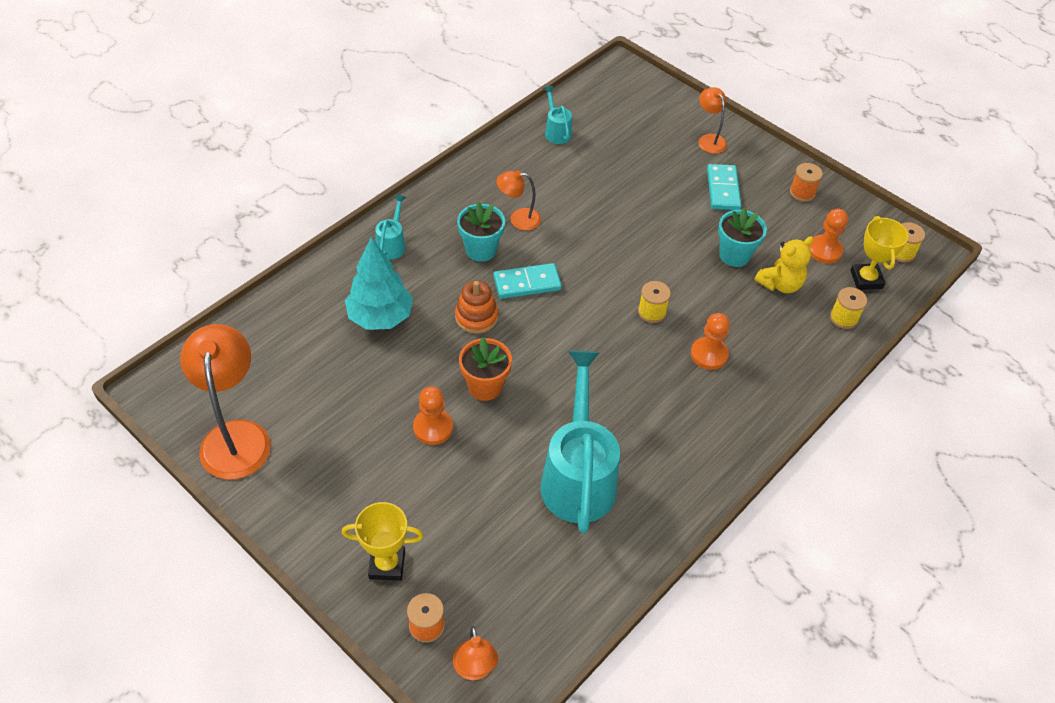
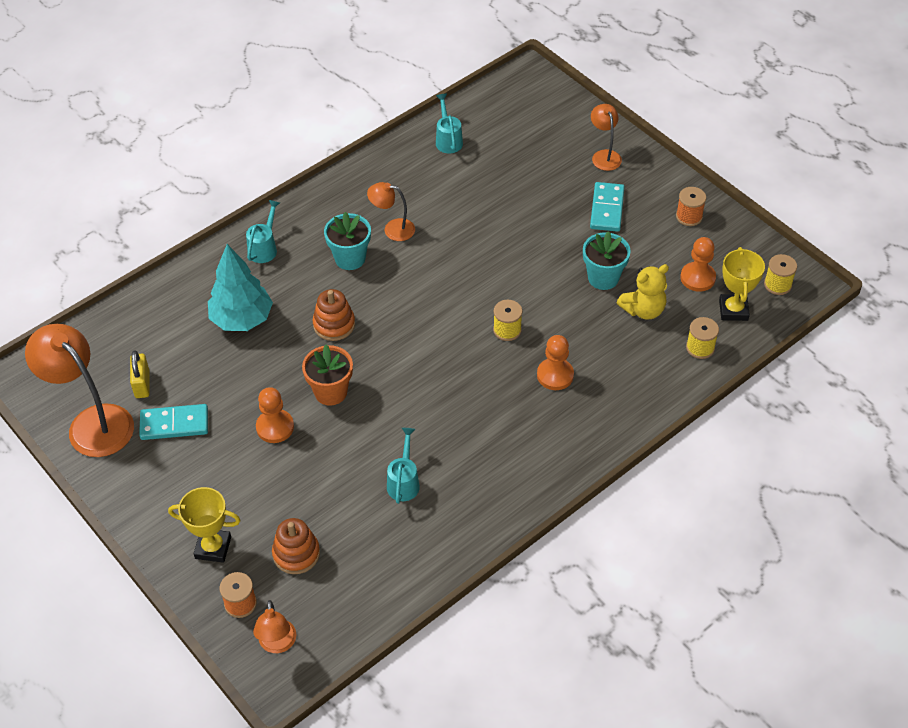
camera: 10 degrees right, 0 degrees up
(235, 436) = (92, 422): orange lamp -> orange lamp turned 45 degrees counterclockwise
(284, 391) = (142, 384): none -> yellow padlock
(478, 564) = (296, 554): none -> orange stacking toy
(527, 283) = (389, 294): turquoise domino -> turquoise domino (174, 424)
(578, 476) = (404, 482): turquoise watering can -> turquoise watering can, size x0.46

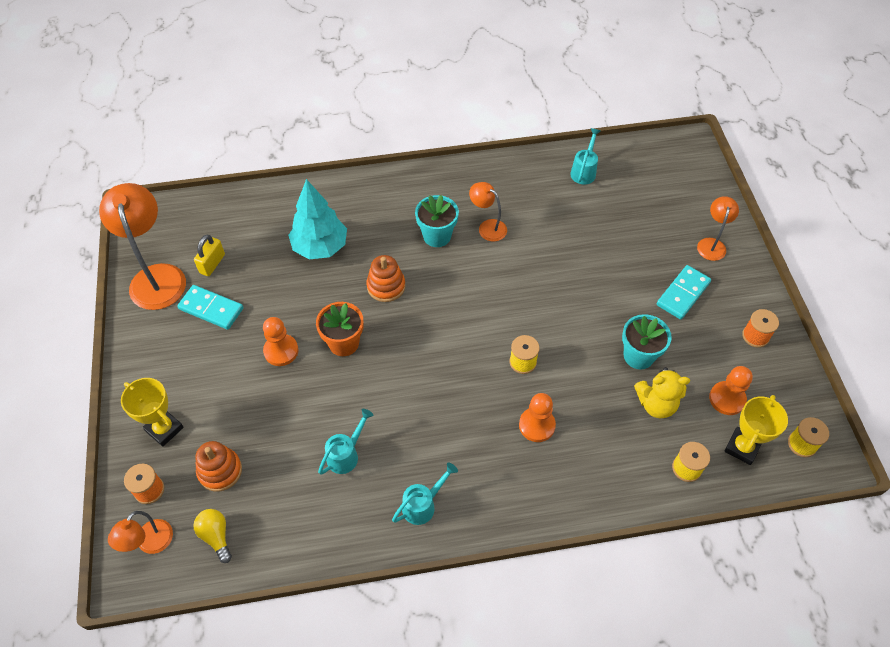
camera: 30 degrees right, 5 degrees up
(264, 248) = (377, 196): turquoise watering can -> turquoise watering can (423, 505)
(335, 606) = (216, 536): none -> yellow light bulb

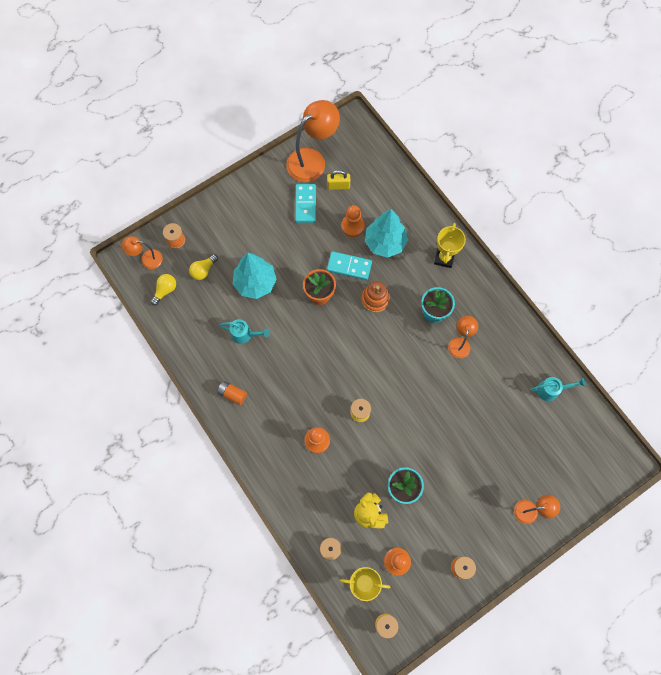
camera: 65 degrees right, 15 degrees up
(164, 429) = (215, 226): yellow trophy -> yellow trophy (444, 258)
(220, 471) = (203, 270): orange stacking toy -> yellow light bulb
(281, 351) = (296, 261): orange pawn -> orange pawn (352, 226)
(281, 411) = (255, 283): none -> turquoise tree
(423, 505) = (232, 394): turquoise watering can -> orange battery
(683, 294) = (472, 503): turquoise domino -> turquoise domino (349, 266)

